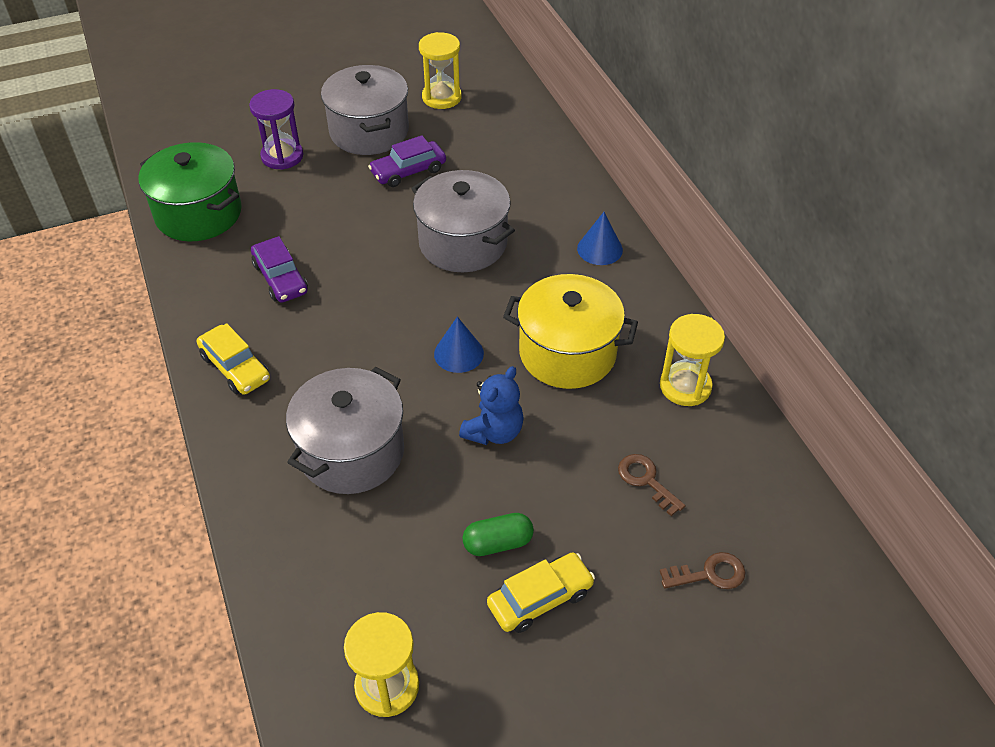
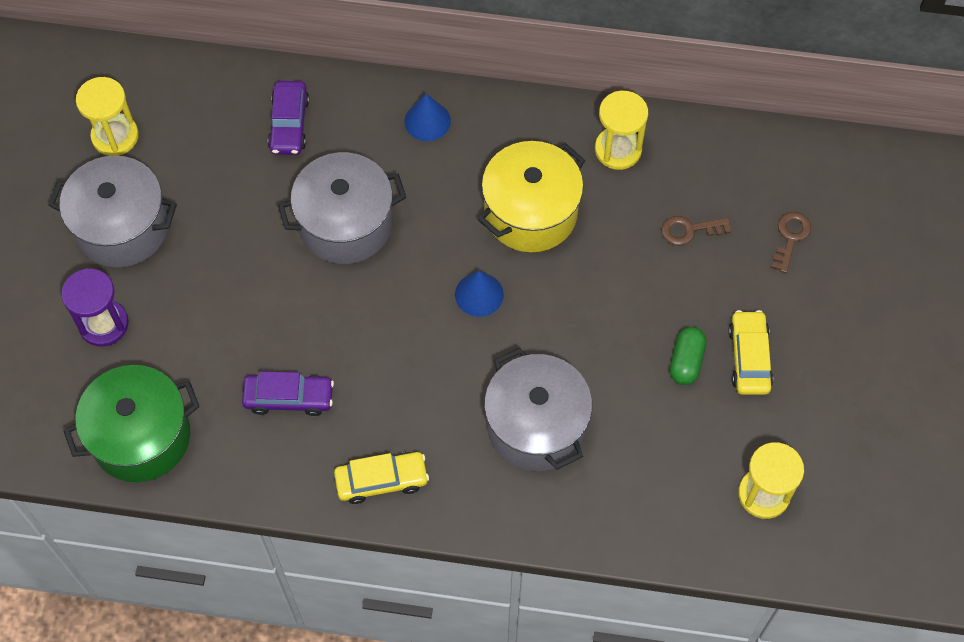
camera: 60 degrees left, 15 degrees up
(408, 171) = (211, 221): purple car -> purple car (289, 124)
(494, 431) = (579, 310): blue teddy bear -> none

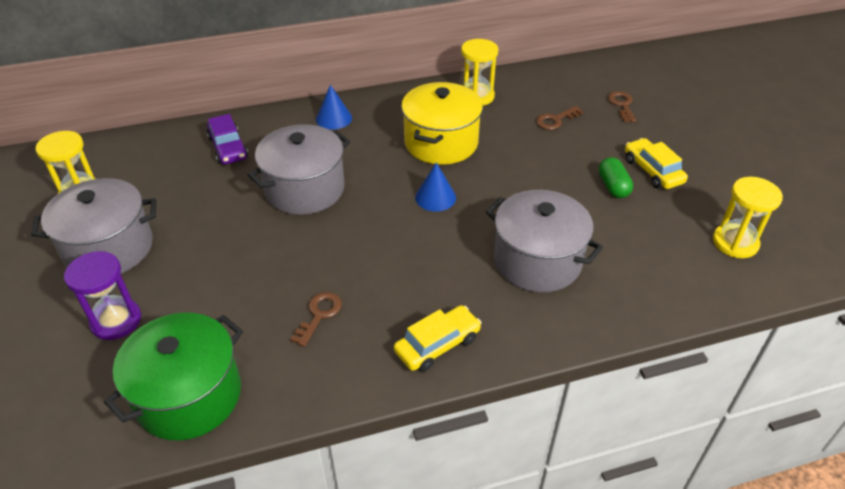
camera: 25 degrees left, 20 degrees down
(289, 398) = (319, 315): purple car -> brown key

